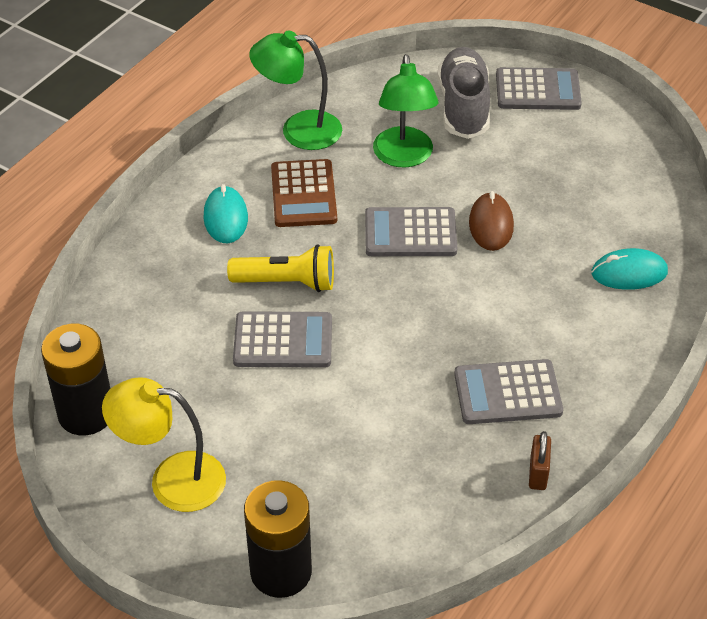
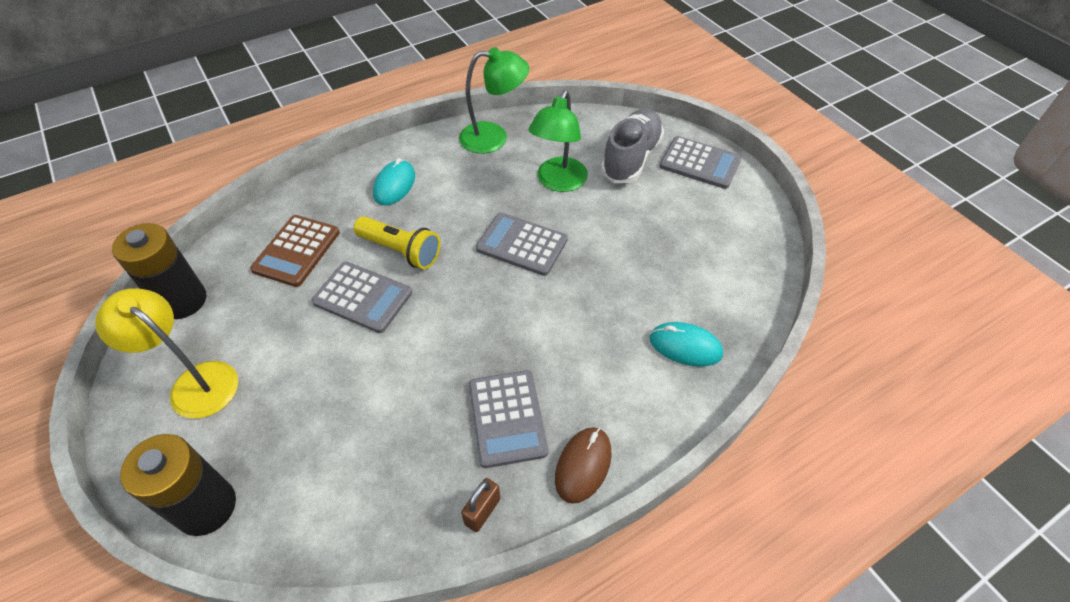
camera: 25 degrees right, 5 degrees up
(298, 130) = (494, 138): green lamp -> green lamp turned 150 degrees clockwise
(304, 194) = (463, 186): brown calculator -> brown calculator (297, 251)
(491, 225) = (591, 260): brown mouse -> brown mouse (583, 465)
(507, 393) = (507, 418): grey calculator -> grey calculator turned 120 degrees counterclockwise

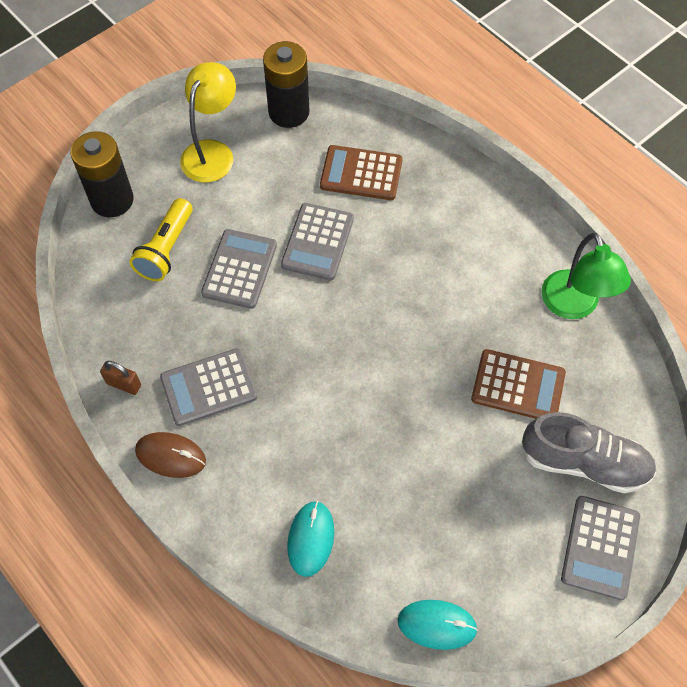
camera: 80 degrees right, 10 degrees up
(394, 185) = (468, 228): turquoise mouse -> turquoise mouse (437, 625)
(400, 251) = (380, 257): yellow flashlight -> yellow flashlight (166, 249)
(522, 245) = (413, 364): grey calculator -> grey calculator (239, 269)
(558, 182) = (518, 386): green lamp -> brown calculator

